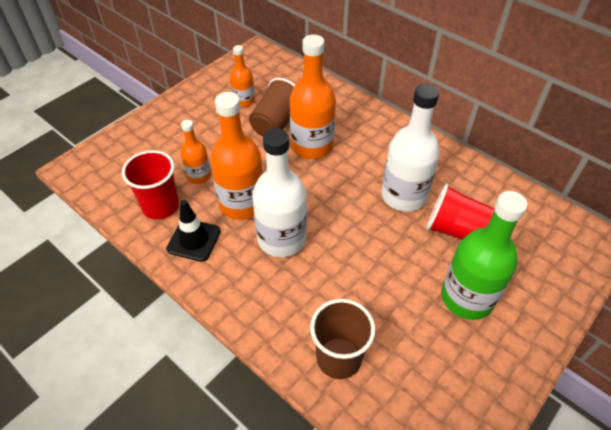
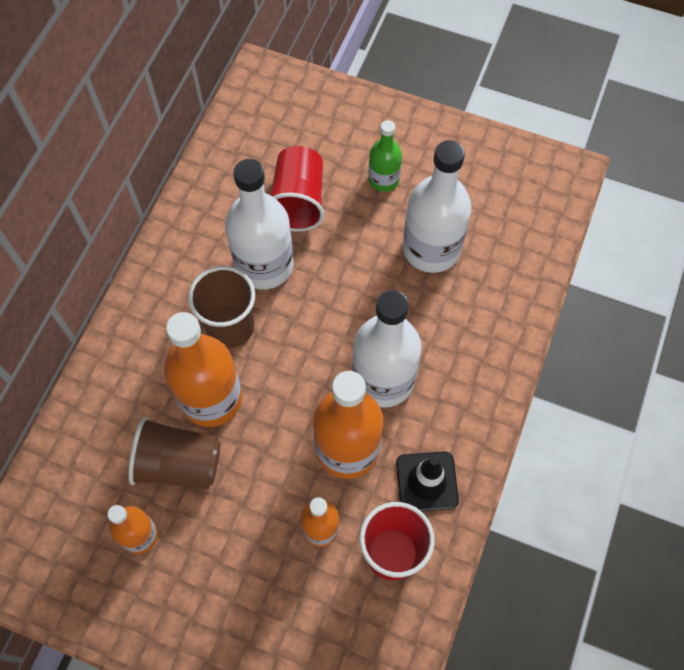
camera: 110 degrees left, 15 degrees up
(339, 358) = (501, 275): brown cup -> brown cup (230, 326)
(384, 310) = (431, 249): none -> white bottle
(467, 298) = (383, 179): green bottle -> green bottle, size x0.55

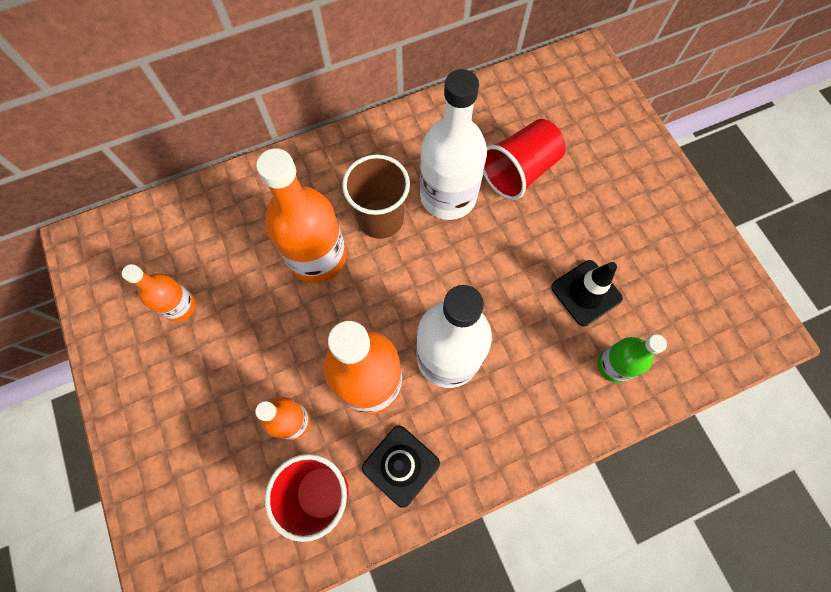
camera: 45 degrees right, 5 degrees up
(179, 464) = (251, 282): brown cup -> none
(383, 179) = (601, 209): green bottle -> green bottle (614, 365)
(431, 249) = (586, 293): white bottle -> black traffic cone

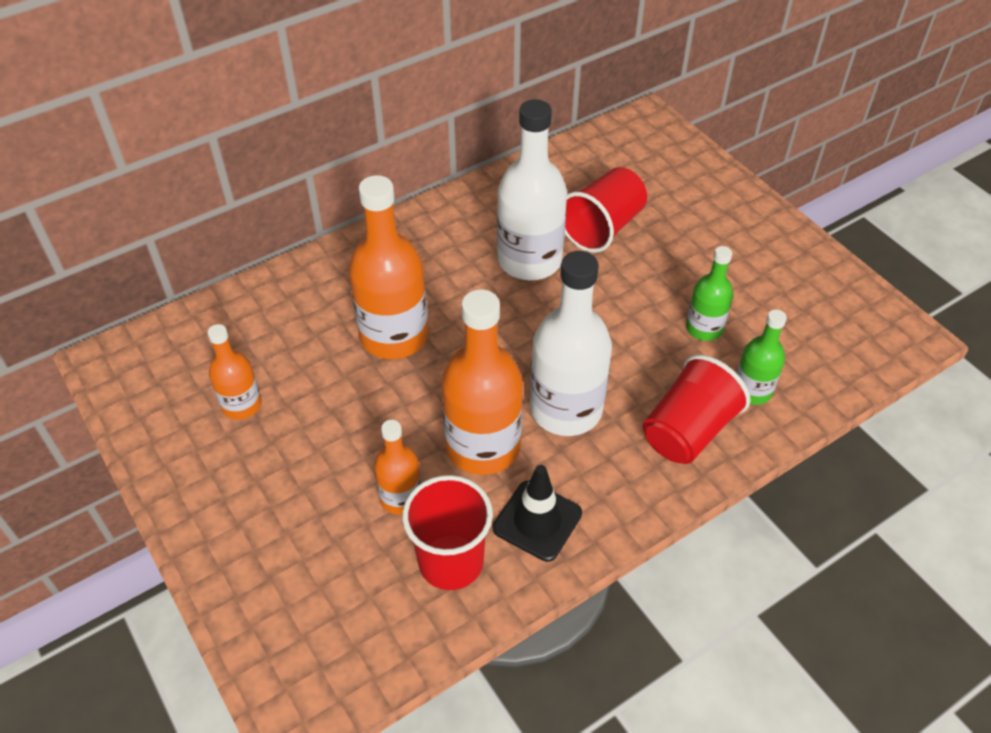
camera: 10 degrees left, 20 degrees down
(380, 219) = (458, 290): brown cup -> none
(548, 397) = (688, 430): none -> red cup
(586, 293) = (704, 328): black traffic cone -> green bottle

